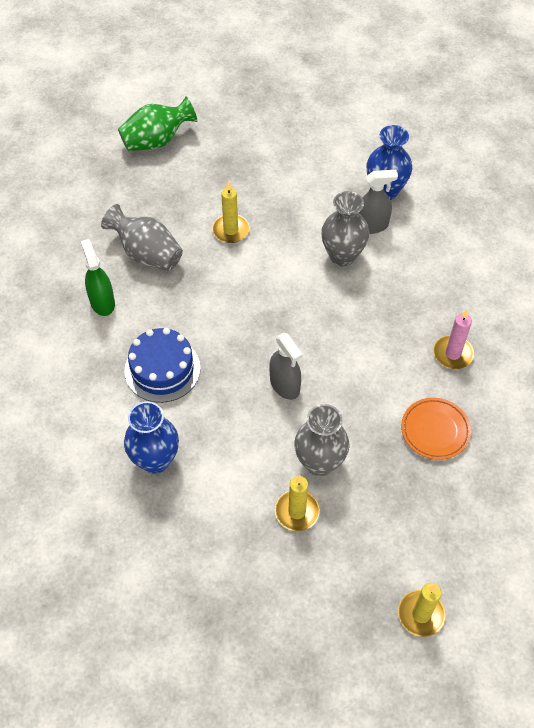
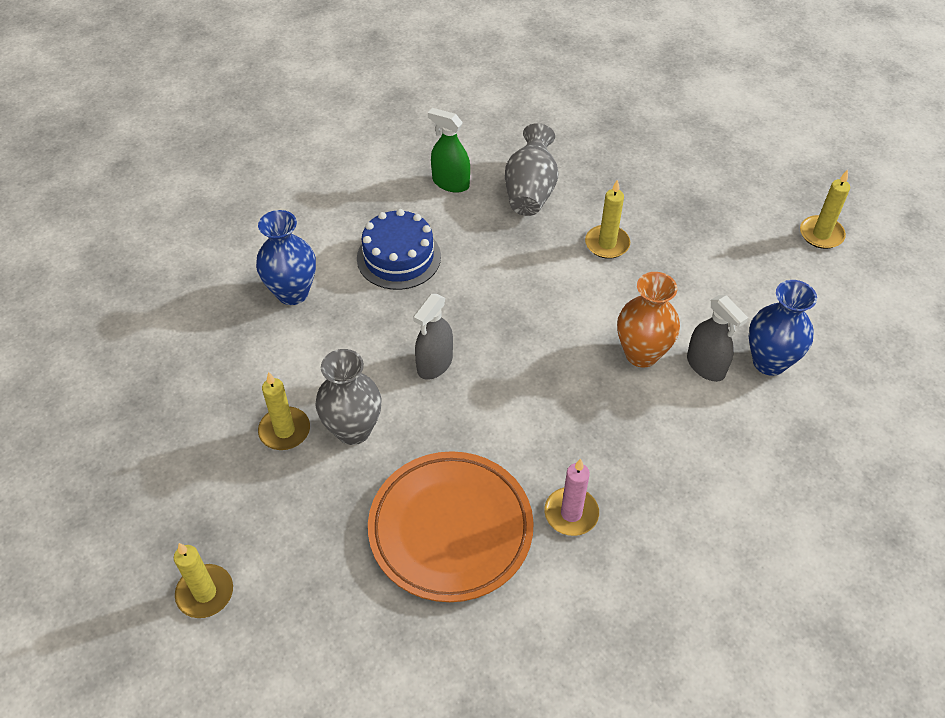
camera: 65 degrees right, 5 degrees down
(102, 302) = (450, 183): green spray bottle -> green spray bottle turned 105 degrees counterclockwise
(157, 141) = (680, 142): green vase -> none
(294, 110) = (821, 234): none -> yellow candle
(342, 256) = (641, 354): grey vase -> orange vase
(435, 430) = (450, 529): orange plate -> orange plate, size x1.82

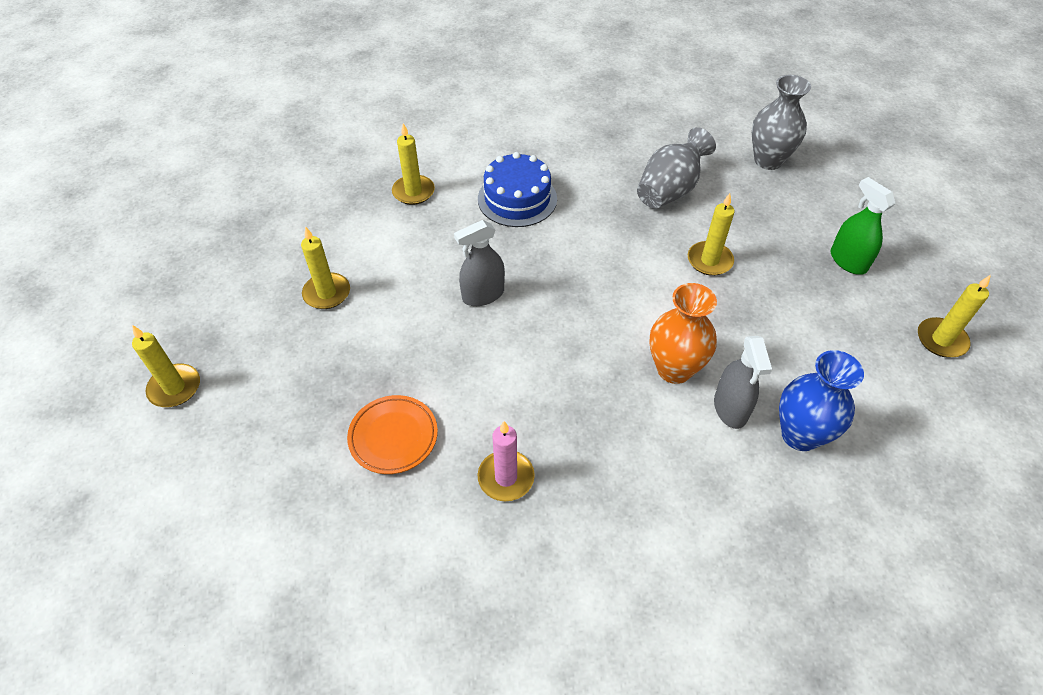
camera: 30 degrees right, 0 degrees up
(292, 293) = (413, 192): blue vase -> yellow candle
(353, 430) = (378, 317): grey vase -> grey vase (768, 160)
(450, 183) = (604, 157): green spray bottle -> green spray bottle (848, 261)
(450, 529) = (393, 437): orange plate -> orange plate, size x0.55

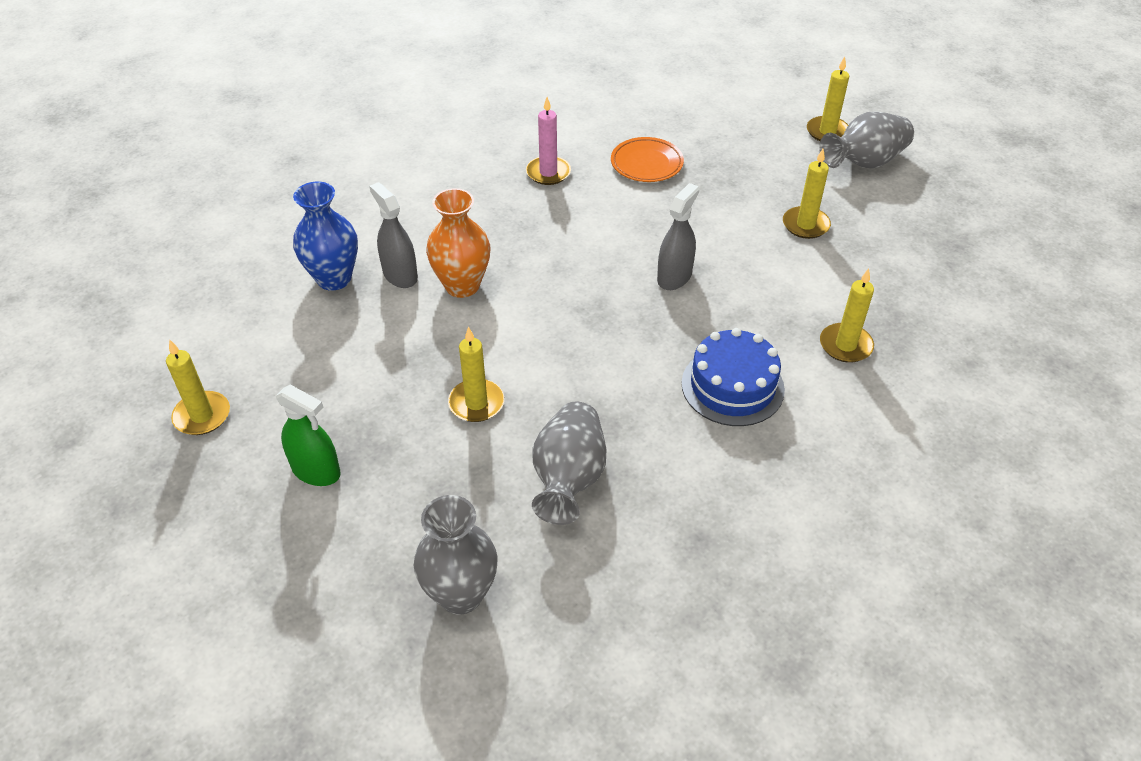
camera: 150 degrees right, 5 degrees down
(195, 332) = (864, 163): none -> grey vase

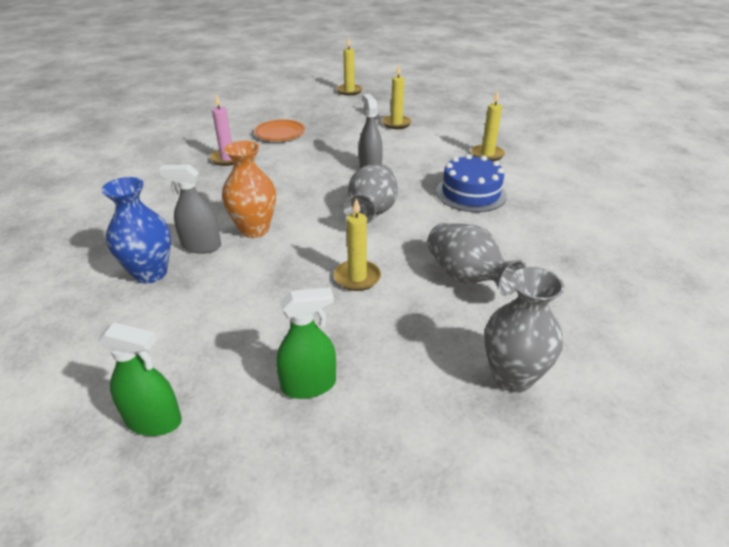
camera: 45 degrees left, 10 degrees down
(202, 416) = (154, 420): yellow candle -> green spray bottle
(864, 163) = (383, 95): grey vase -> grey vase (372, 212)

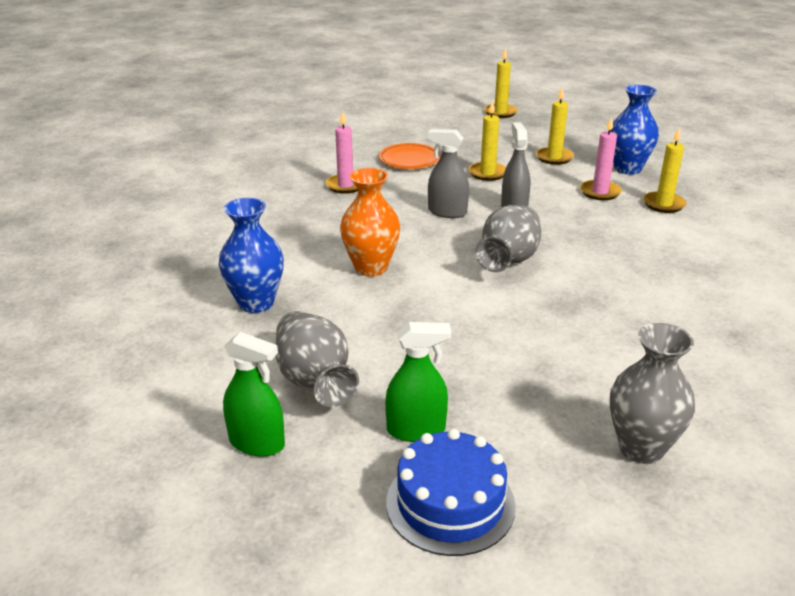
camera: 10 degrees right, 5 degrees down
(201, 246) = (311, 280): grey spray bottle -> grey spray bottle (447, 212)
(357, 277) = (482, 329): yellow candle -> yellow candle (487, 173)
(436, 148) = (600, 192): none -> pink candle
(454, 128) = (627, 168): none -> blue vase
(467, 277) = (609, 342): grey vase -> grey vase (315, 381)
(470, 193) = (633, 249): blue cake -> blue cake (450, 503)

